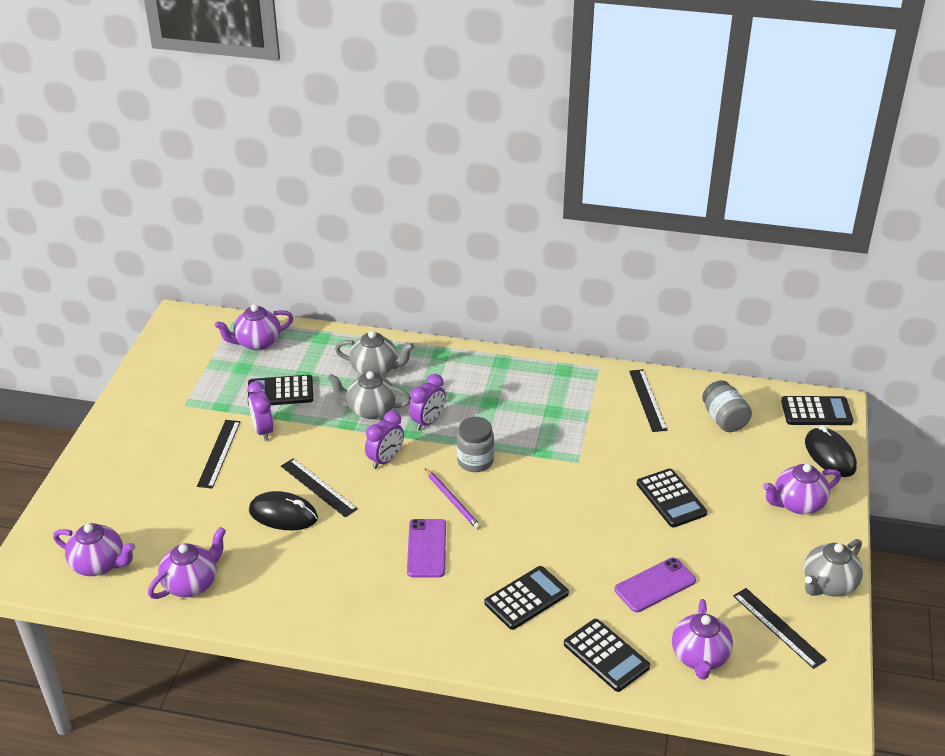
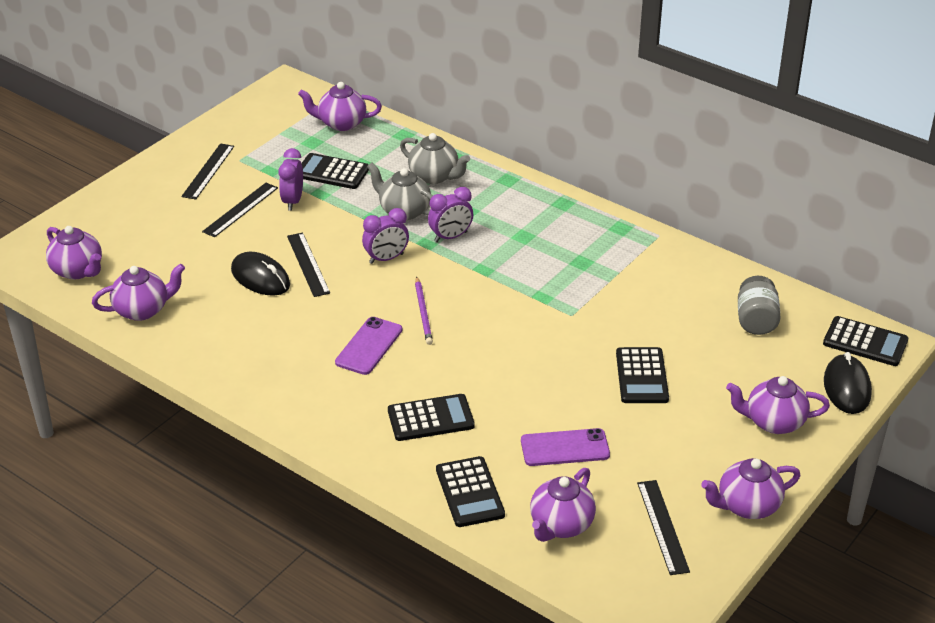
camera: 25 degrees right, 0 degrees up
(475, 461) = (470, 285): grey jar -> none
(647, 400) = (687, 279): black ruler -> black ruler (208, 171)
(828, 585) = (747, 506): grey teapot -> purple teapot

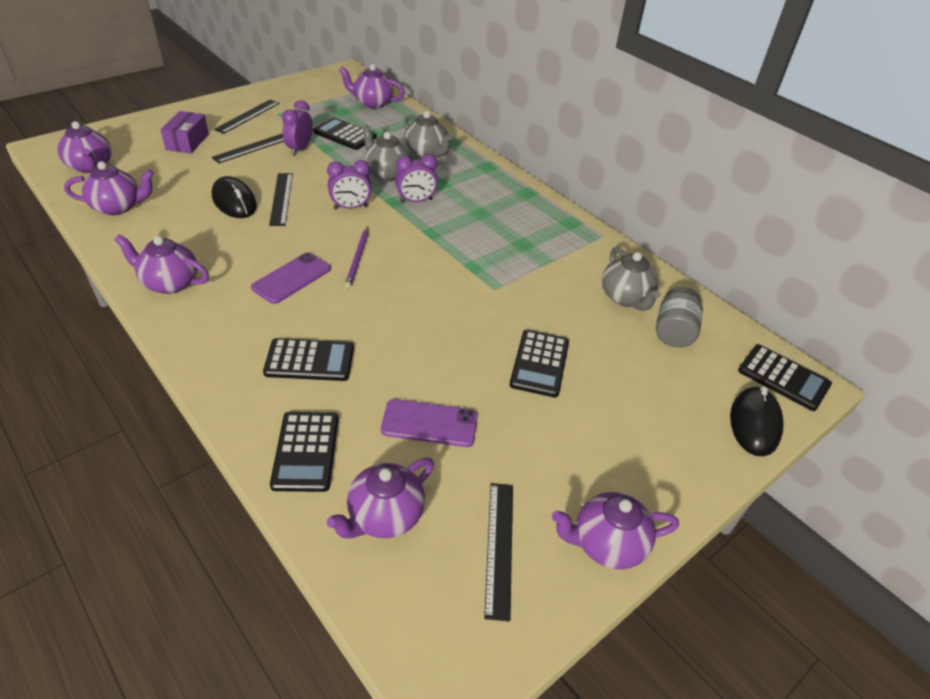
camera: 10 degrees right, 5 degrees up
(162, 218) = (187, 142): none -> purple box
(701, 296) = (626, 298): none -> grey teapot
(773, 422) = (664, 445): purple teapot -> purple teapot (169, 283)

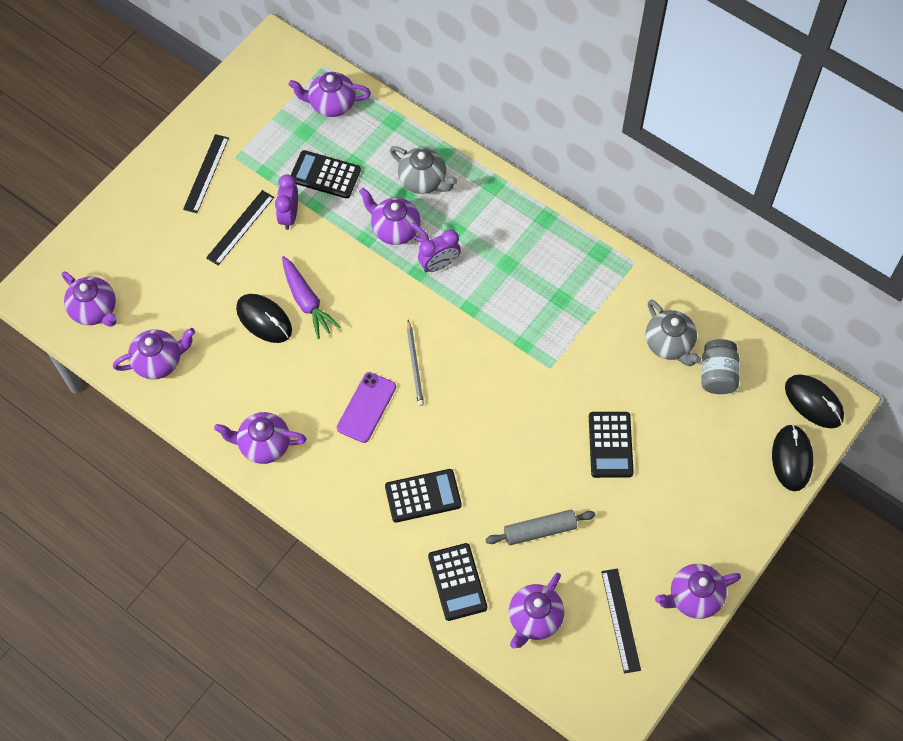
camera: 10 degrees left, 20 degrees up
(187, 142) = (167, 239): purple box -> none
(281, 198) = (307, 301): black ruler -> purple carrot
(351, 207) = (379, 294): purple clock -> none
(357, 259) = (415, 365): purple pencil -> grey pencil
(387, 173) = (395, 229): grey teapot -> purple teapot
(429, 423) = (540, 530): purple phone -> grey rolling pin
(783, 378) = (813, 402): black calculator -> black mouse

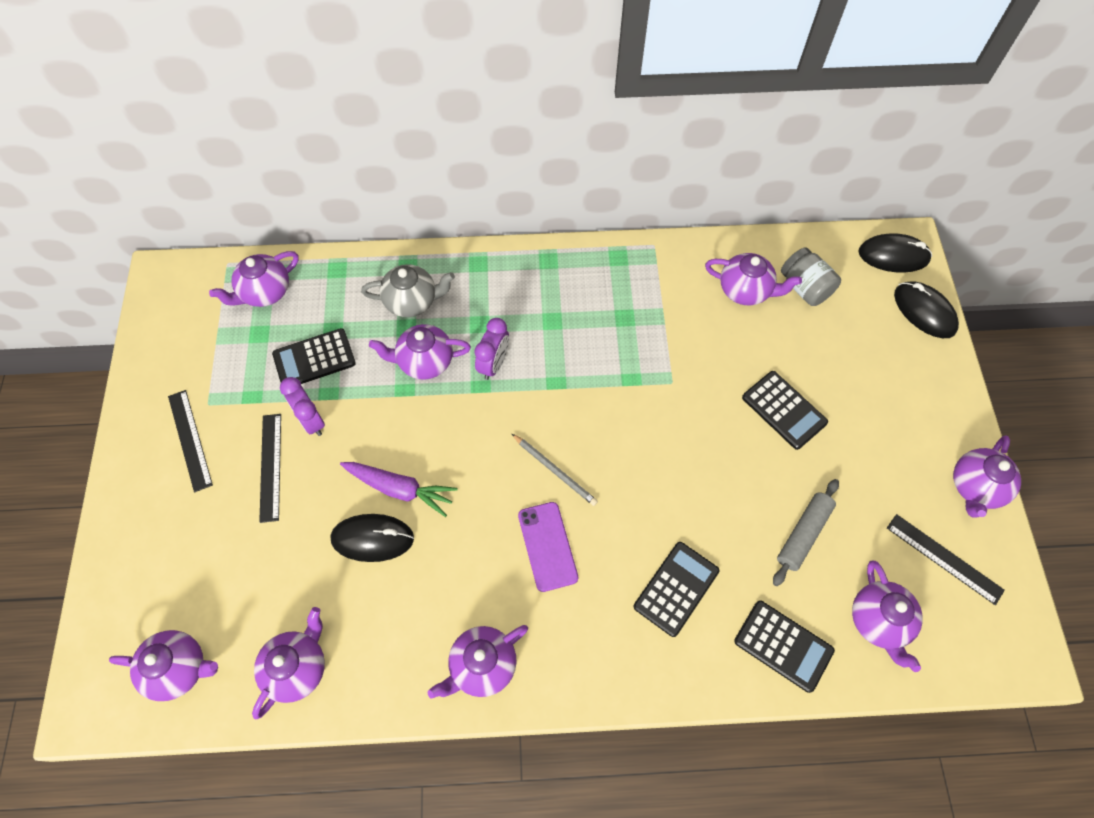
camera: 40 degrees left, 0 degrees up
(669, 344) = (745, 290): grey teapot -> purple teapot

